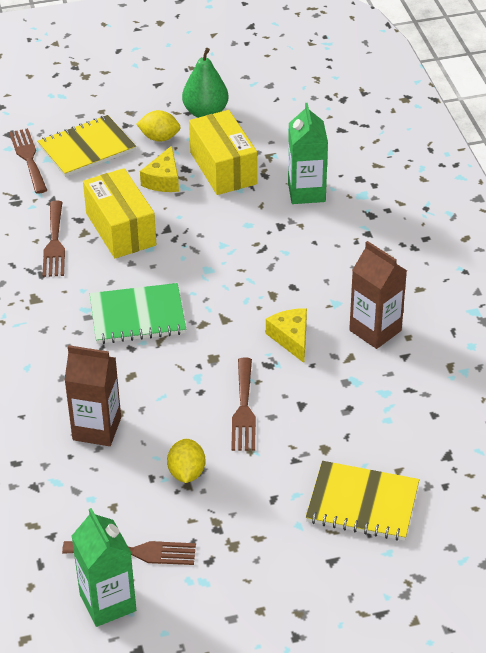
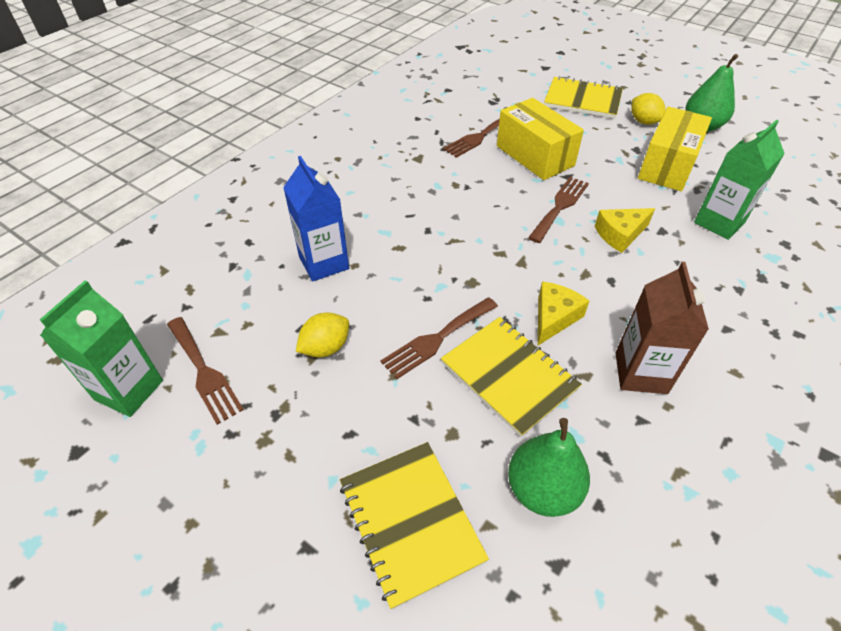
camera: 50 degrees right, 5 degrees up
(28, 158) = (537, 85): brown fork -> brown fork (560, 206)
(97, 429) = (324, 263): brown carton -> blue carton
(120, 229) = (535, 156): yellow box -> yellow box turned 60 degrees counterclockwise
(137, 316) = (463, 214): green notebook -> none
(163, 180) = (609, 146): yellow cheese -> yellow cheese (620, 234)
(312, 393) = (509, 376): none -> yellow notebook
(401, 431) = (543, 489): none -> green pear

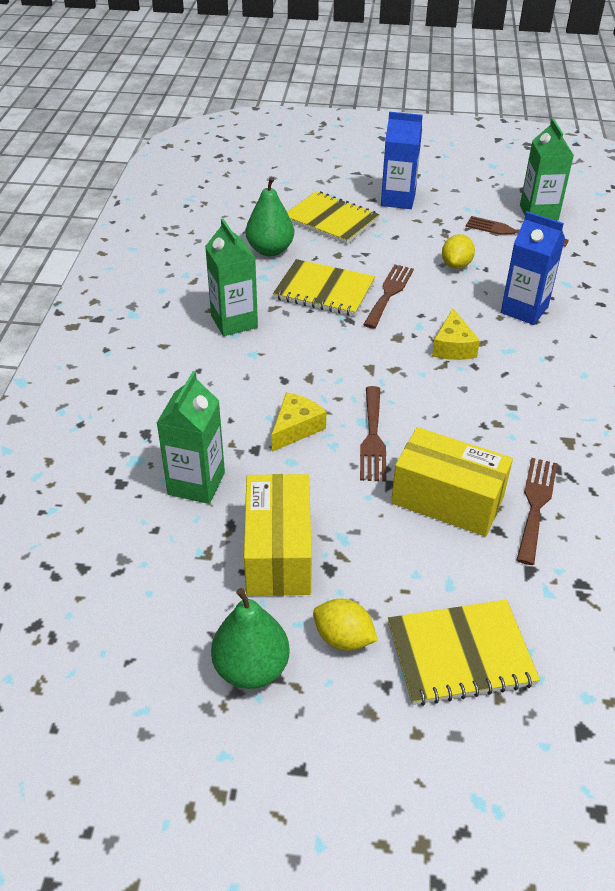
camera: 150 degrees right, 5 degrees down
(270, 523) = (398, 200): none -> blue carton
(554, 317) = (315, 335): yellow cheese -> yellow cheese (453, 347)
(641, 373) = (234, 322): brown carton -> green carton

